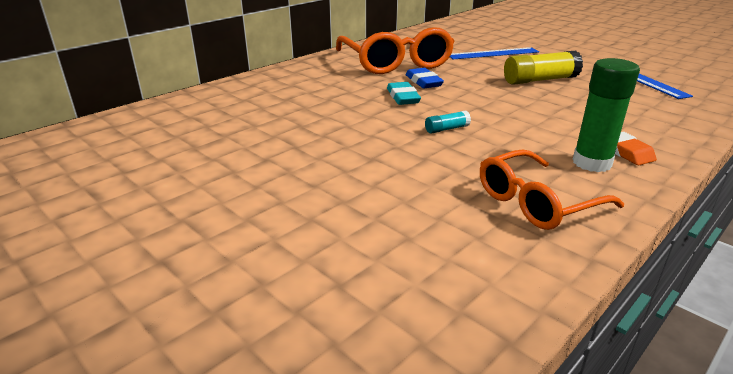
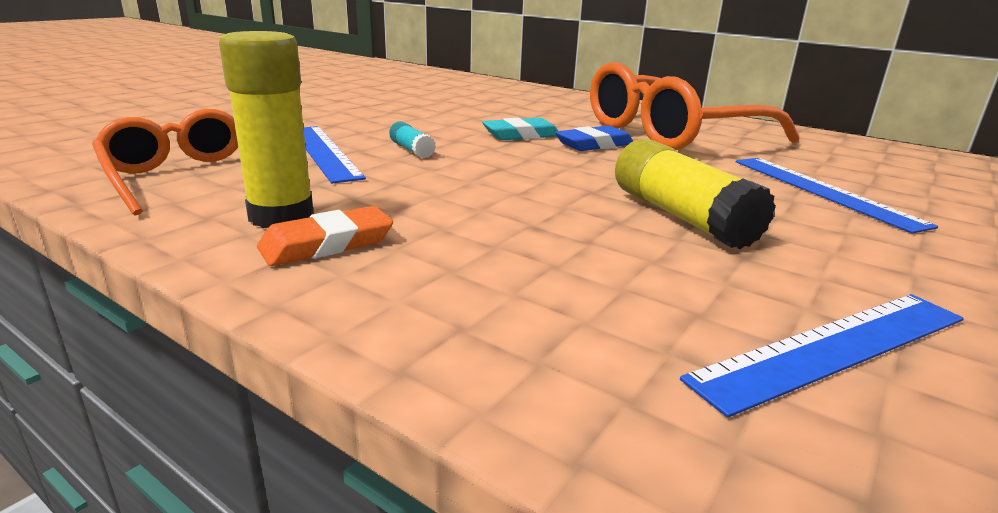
camera: 80 degrees right, 5 degrees down
(458, 157) = (323, 152): none -> blue ruler
(592, 163) = (281, 216): green glue stick -> yellow glue stick

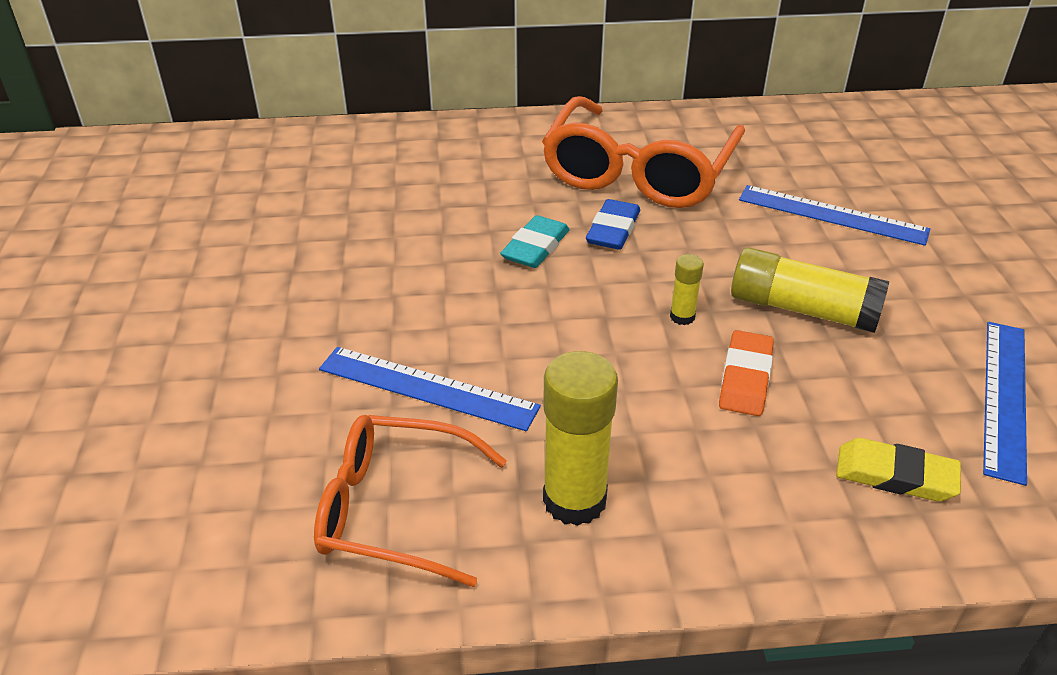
camera: 40 degrees left, 15 degrees up
(327, 244) = (662, 505): orange eraser -> orange eraser (745, 378)
(412, 150) = (494, 334): turquoise glue stick -> none
(560, 185) = (682, 317): none -> yellow glue stick
(565, 327) = (895, 475): none -> yellow eraser

